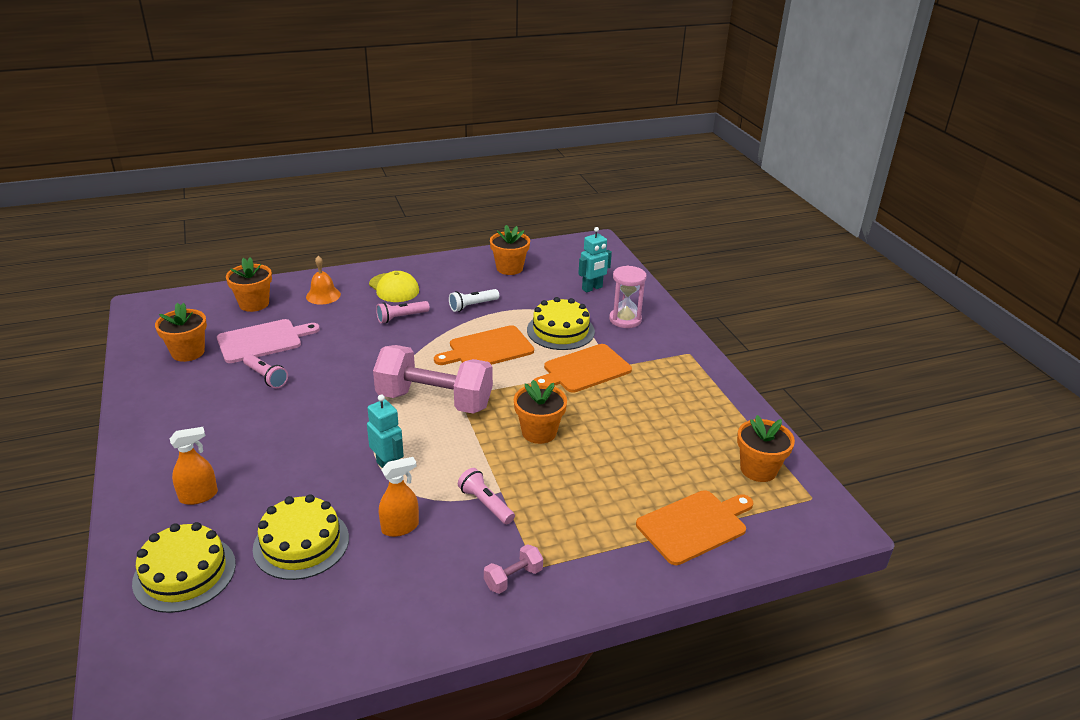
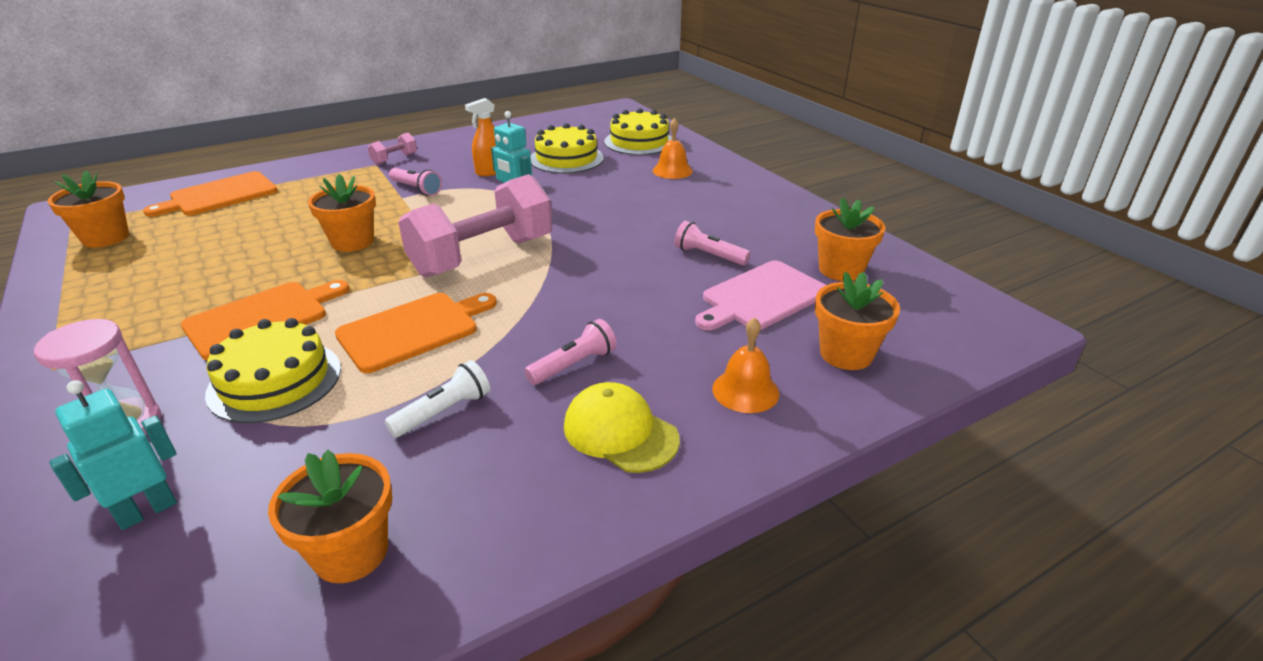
camera: 170 degrees right, 0 degrees up
(199, 496) = (672, 170): orange spray bottle -> orange bell
(434, 401) = (483, 256): pink dumbbell -> pink dumbbell turned 45 degrees counterclockwise

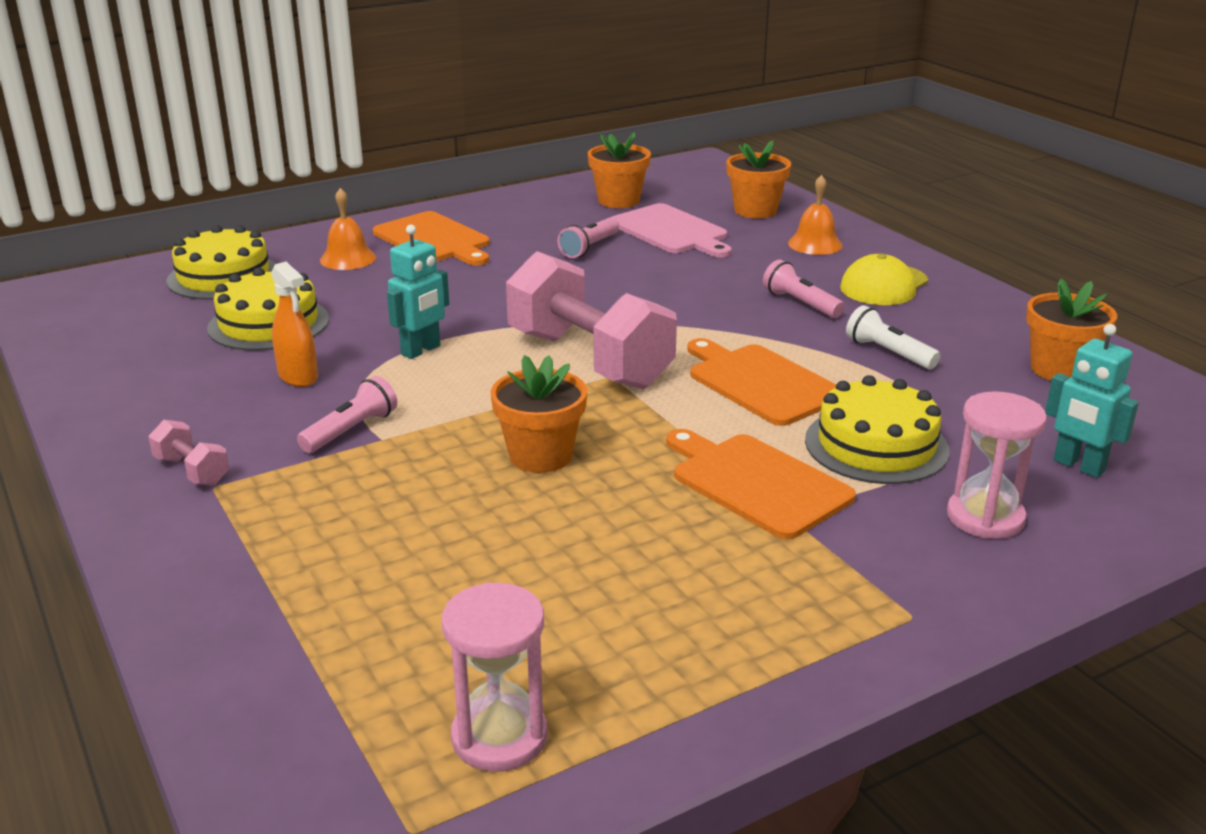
camera: 90 degrees left, 5 degrees down
(106, 238) = (499, 737): orange flower pot -> pink hourglass
(219, 195) = (309, 645): orange cutting board -> orange cutting board (434, 239)

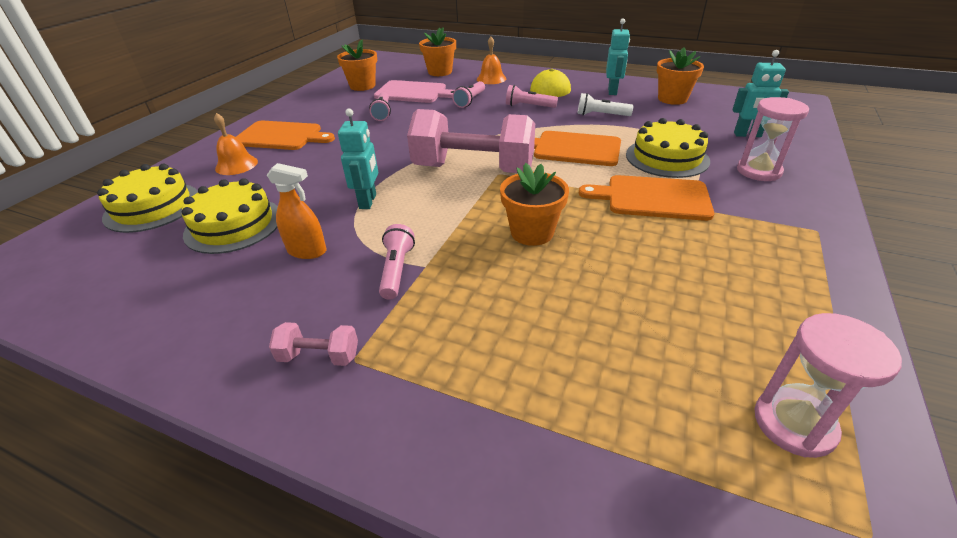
camera: 35 degrees left, 10 degrees up
(729, 268) = (470, 101): none -> pink flashlight
(976, 324) = (612, 91): none -> turquoise robot

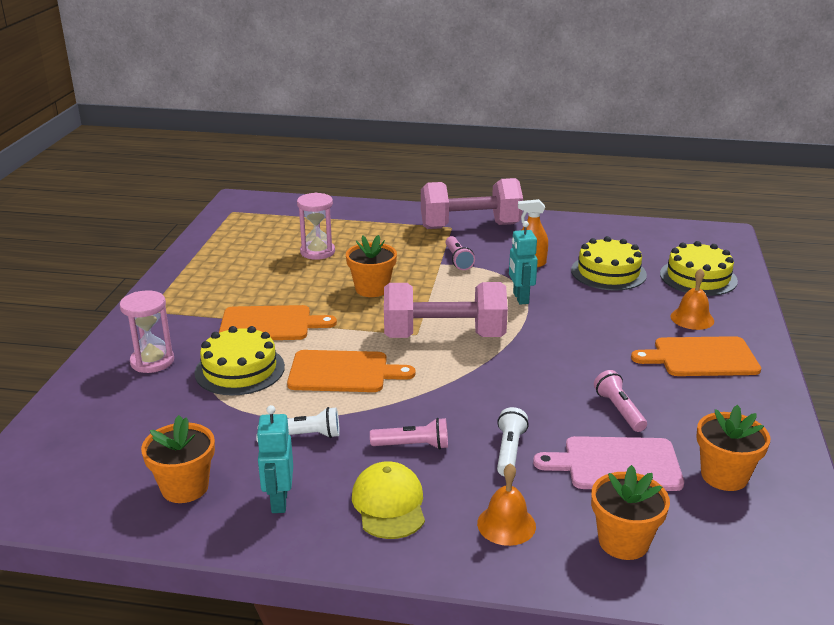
camera: 165 degrees right, 10 degrees down
(319, 356) = (470, 226): pink dumbbell -> pink dumbbell, size x2.41
(470, 101) = (509, 451): pink flashlight -> white flashlight
(747, 135) = (124, 414): turquoise robot -> none
(794, 424) = (240, 230): pink hourglass -> pink hourglass (317, 252)

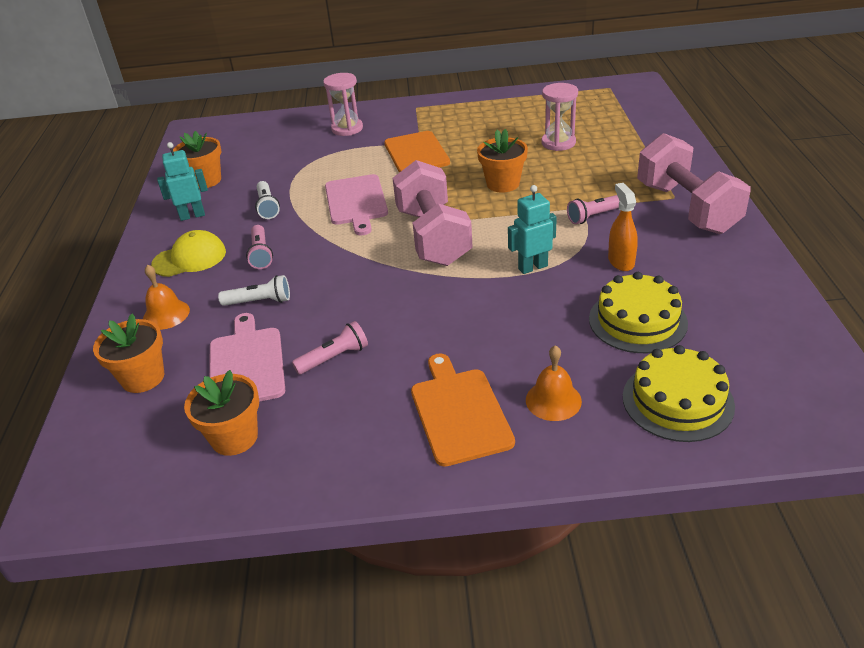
camera: 80 degrees right, 10 degrees up
(240, 369) = (346, 161): yellow cake -> none
(343, 372) = (356, 202): orange cutting board -> pink cutting board

